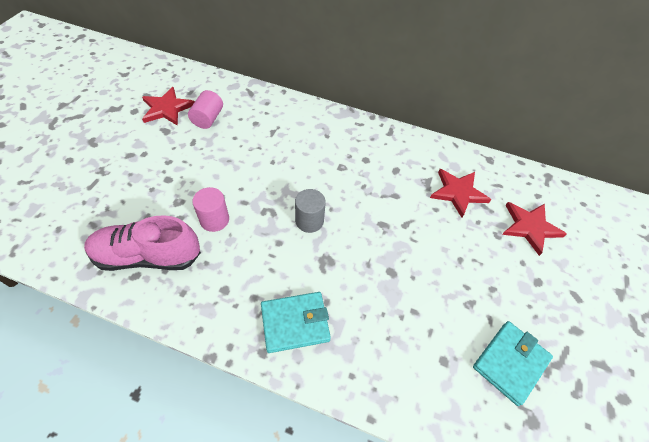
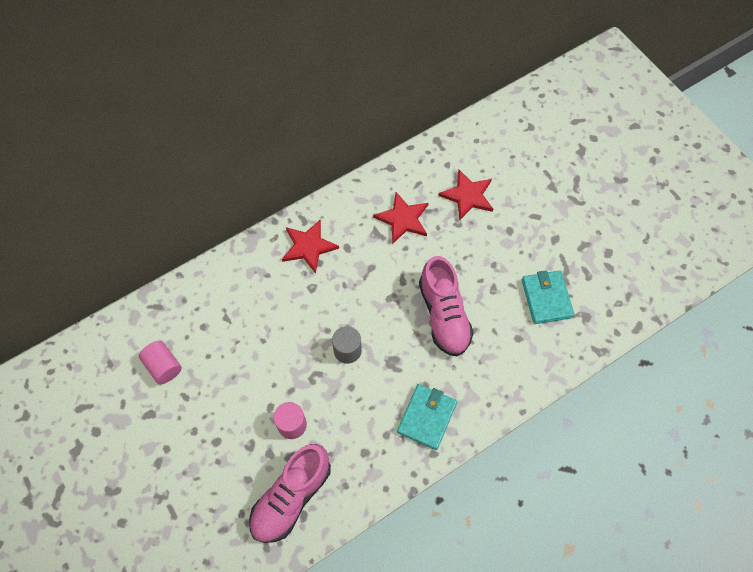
camera: 50 degrees left, 10 degrees up
(167, 108) = (118, 398): red star -> red star (308, 246)
(405, 276) = (444, 315): none -> pink shoe

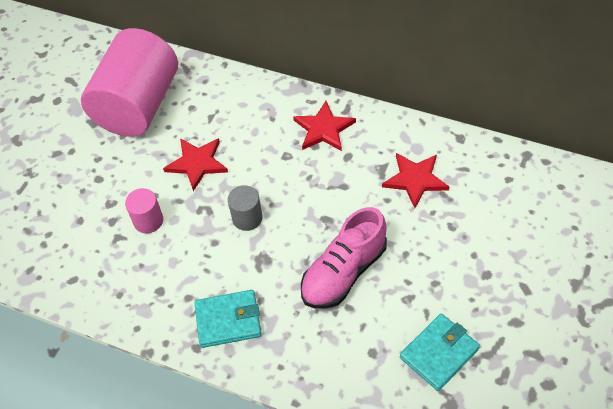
camera: 60 degrees right, 10 degrees down
(163, 366) = (138, 105): pink cylinder -> pink cylinder, size x2.47
(291, 497) = (84, 260): pink shoe -> none
(467, 196) = (490, 216): red star -> red star (197, 163)

